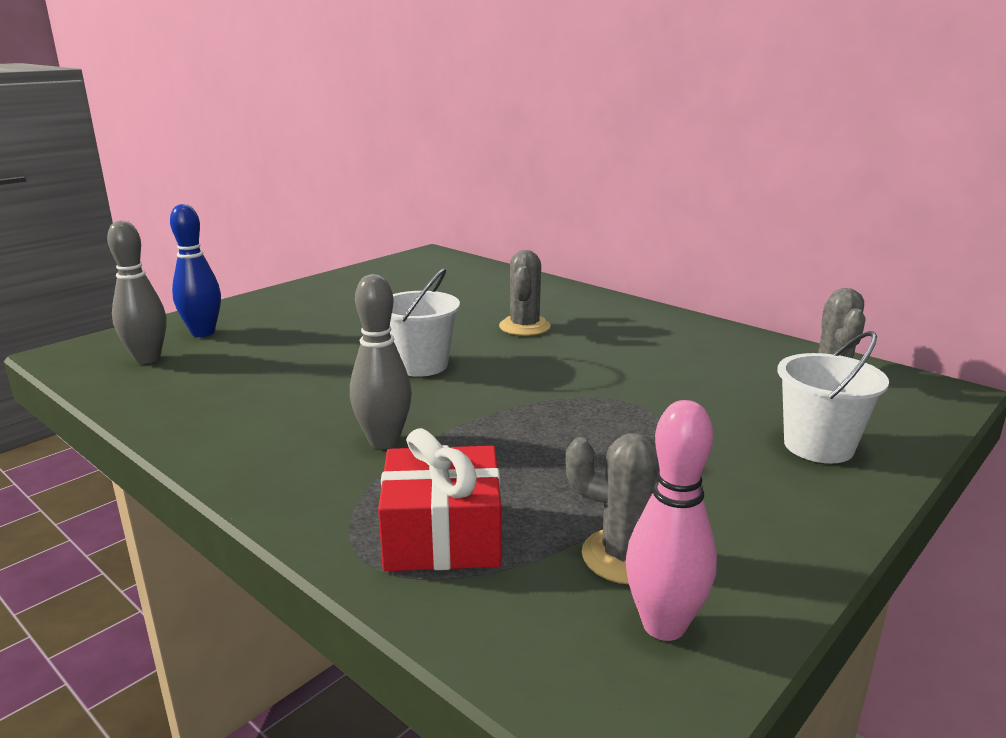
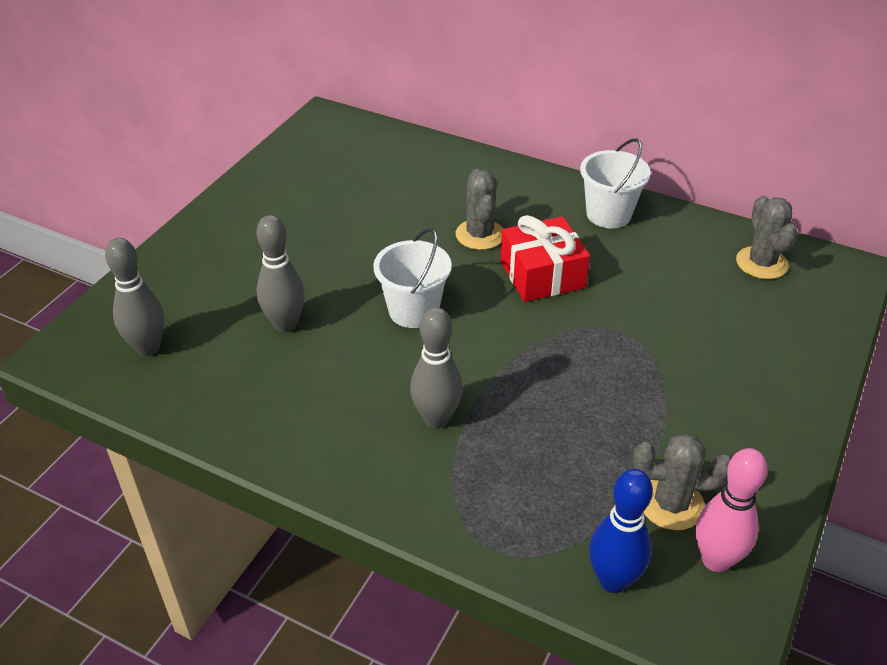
camera: 15 degrees left, 20 degrees up
(203, 333) = (174, 297): blue bowling pin -> blue bowling pin (613, 580)
(287, 359) = (285, 324): none -> grey bowling pin
(442, 535) = (535, 512): red gift -> red gift (542, 275)
(818, 446) = (770, 357): white bucket -> white bucket (608, 214)

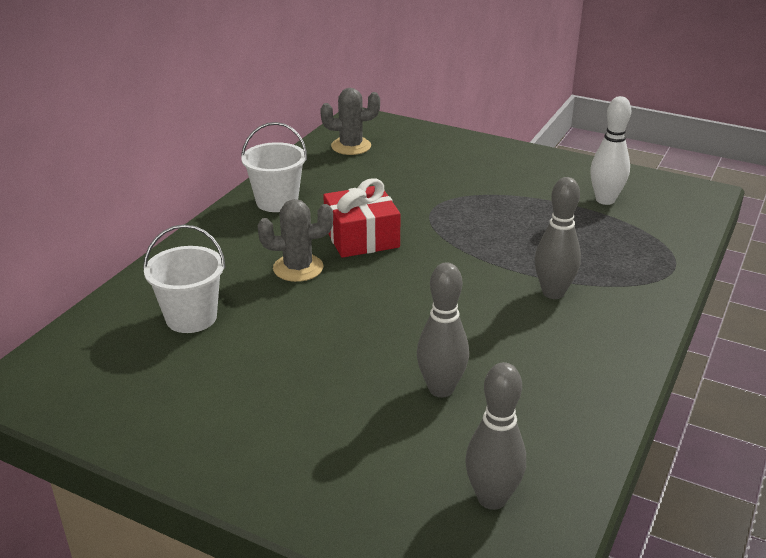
camera: 90 degrees left, 10 degrees down
(413, 311) = (414, 306): white bucket -> white bucket (191, 317)
(613, 580) = (678, 224): blue bowling pin -> none
(671, 504) = (605, 200): grey cactus -> white bowling pin
(716, 560) = (644, 189): pink bowling pin -> none

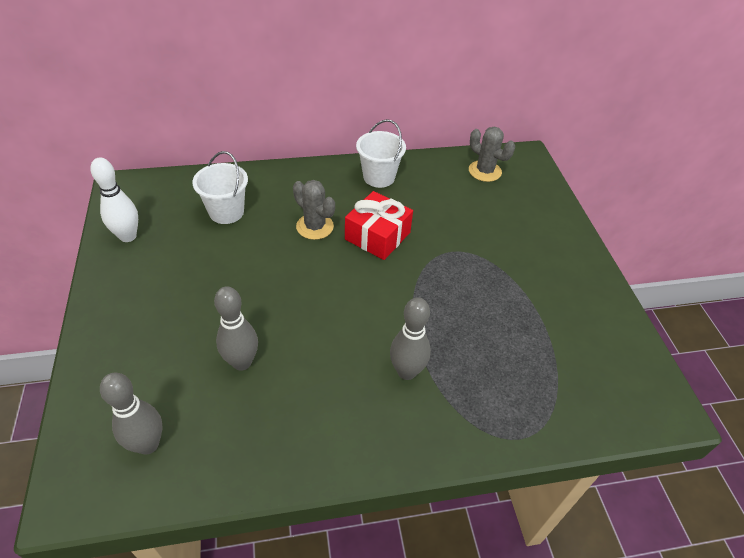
camera: 50 degrees right, 15 degrees up
(605, 200) = (576, 345): white bowling pin -> white bowling pin (128, 236)

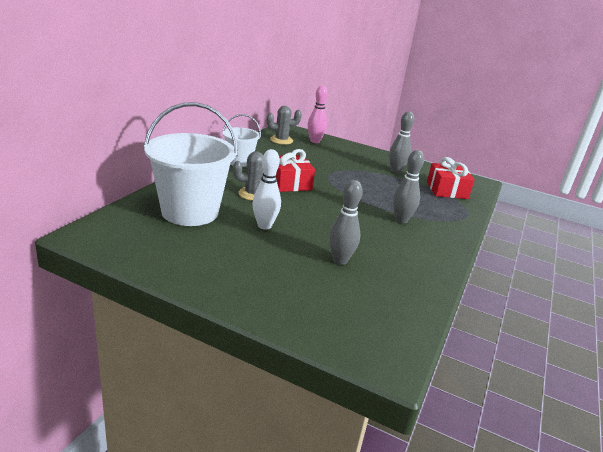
camera: 55 degrees left, 20 degrees down
(128, 236) = (151, 254): white bowling pin -> white bowling pin (264, 226)
(148, 444) = (373, 317): grey bowling pin -> grey bowling pin (396, 171)
(226, 212) = (190, 212): white bucket -> white bucket, size x1.84
(528, 194) = (315, 141): none -> pink bowling pin
(572, 382) = (447, 190): none -> red gift

